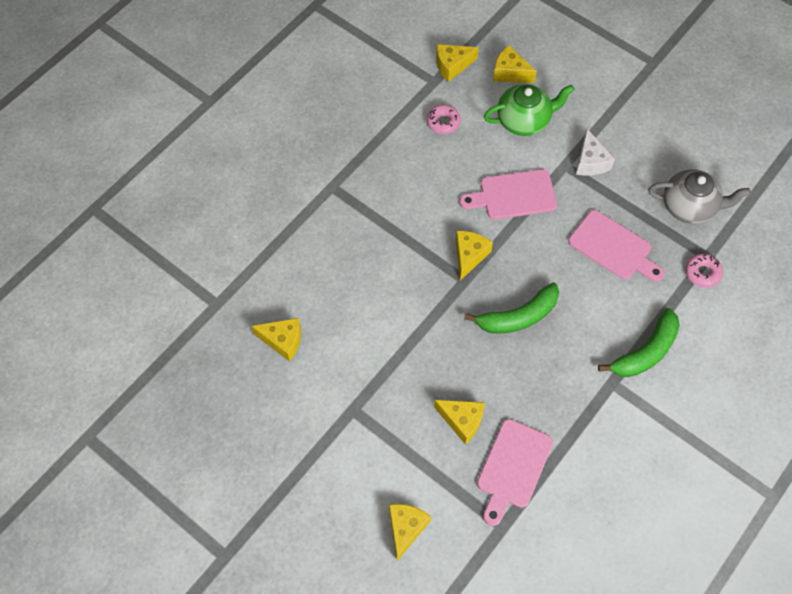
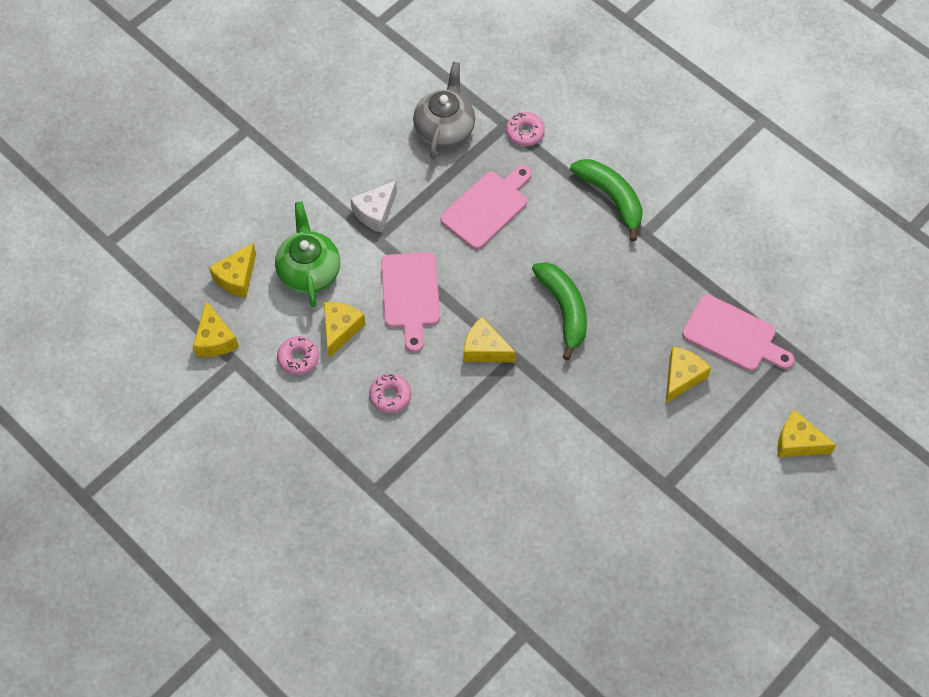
camera: 85 degrees left, 0 degrees up
(283, 341) = (579, 556): yellow cheese -> yellow cheese (340, 329)
(417, 189) = (390, 396): none -> pink donut
(590, 162) = (375, 212): white cheese -> white cheese turned 135 degrees clockwise

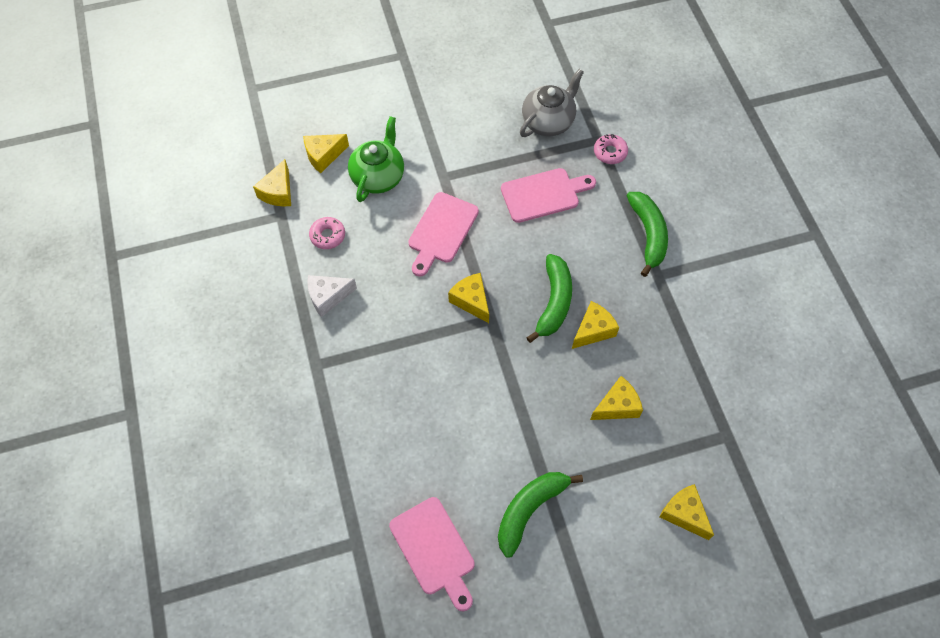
camera: 30 degrees right, 0 degrees up
(340, 329) = (372, 230): yellow cheese -> yellow cheese (593, 330)
(375, 212) = (456, 157): white cheese -> white cheese (328, 297)
(390, 396) = (376, 299): pink donut -> none
(662, 514) = (529, 509): none -> green banana
(733, 335) = (683, 395): pink cutting board -> pink cutting board (434, 550)

